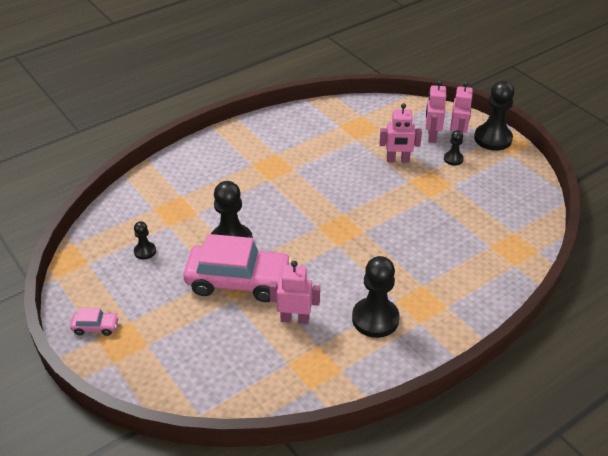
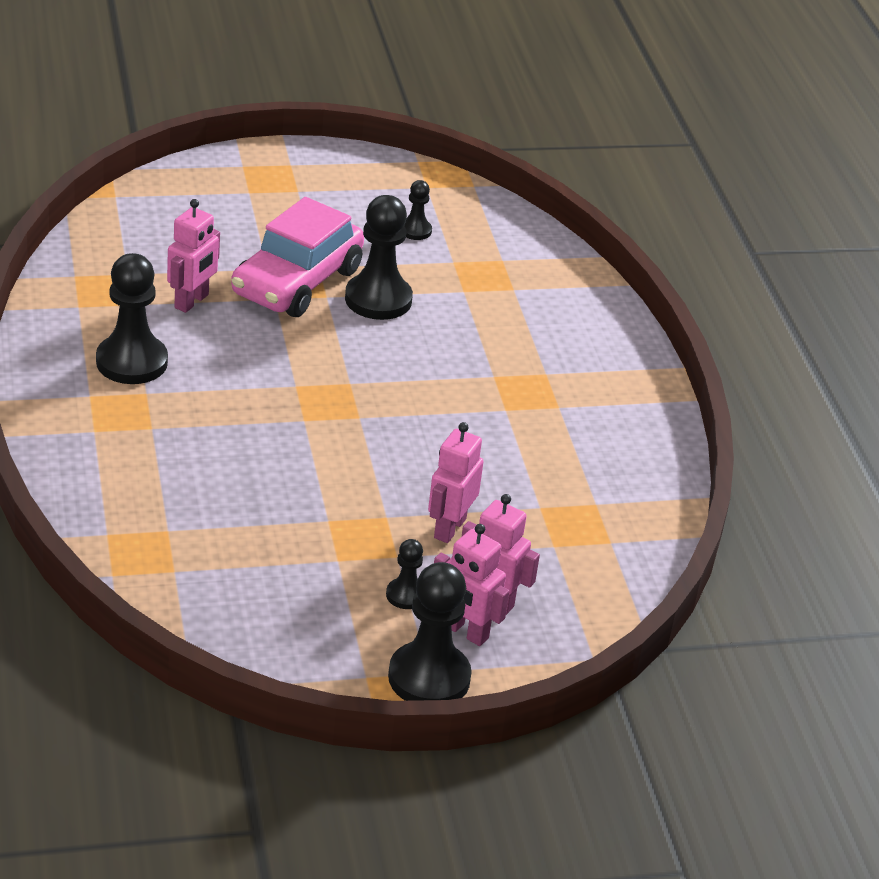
camera: 110 degrees right, 5 degrees down
(96, 327) = (308, 167): pink car -> none

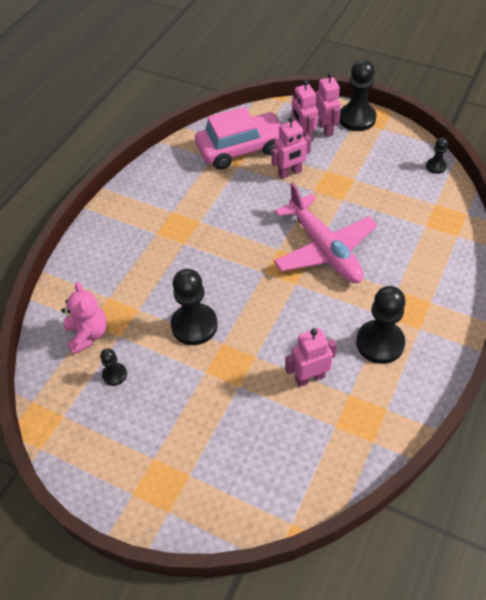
camera: 135 degrees left, 15 degrees up
(295, 440) = (324, 249): none -> pink plane
(297, 282) = (230, 363): pink car -> pink car (241, 149)
(405, 595) = (337, 152): black pawn -> black pawn (436, 166)
(490, 250) = (88, 335): none -> pink teddy bear

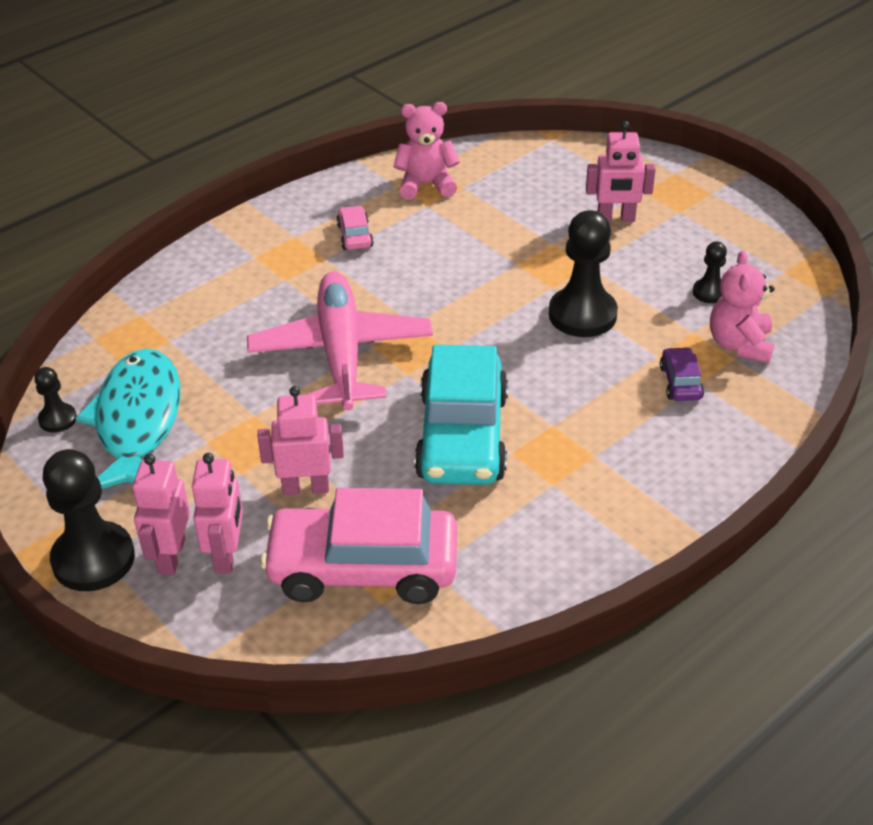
camera: 160 degrees left, 10 degrees down
(120, 293) = (680, 382): none -> purple car
(228, 221) = (462, 436): none -> turquoise car
(309, 377) = (463, 228): pink robot -> pink robot (616, 218)
(364, 417) = (426, 184): none -> pink teddy bear
(380, 343) = (355, 236): black pawn -> pink car
(396, 177) = (138, 421): none -> turquoise fish

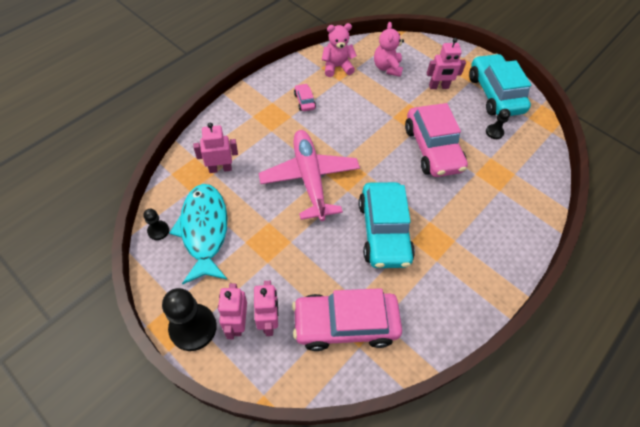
camera: 10 degrees left, 15 degrees up
(305, 488) = (305, 271): pink robot -> pink robot (220, 168)
(582, 315) = (432, 149): black pawn -> pink car
(680, 382) = (490, 190): purple car -> none
(724, 232) = (494, 94): none -> turquoise car
(739, 344) = (515, 165): pink teddy bear -> pink teddy bear (387, 68)

